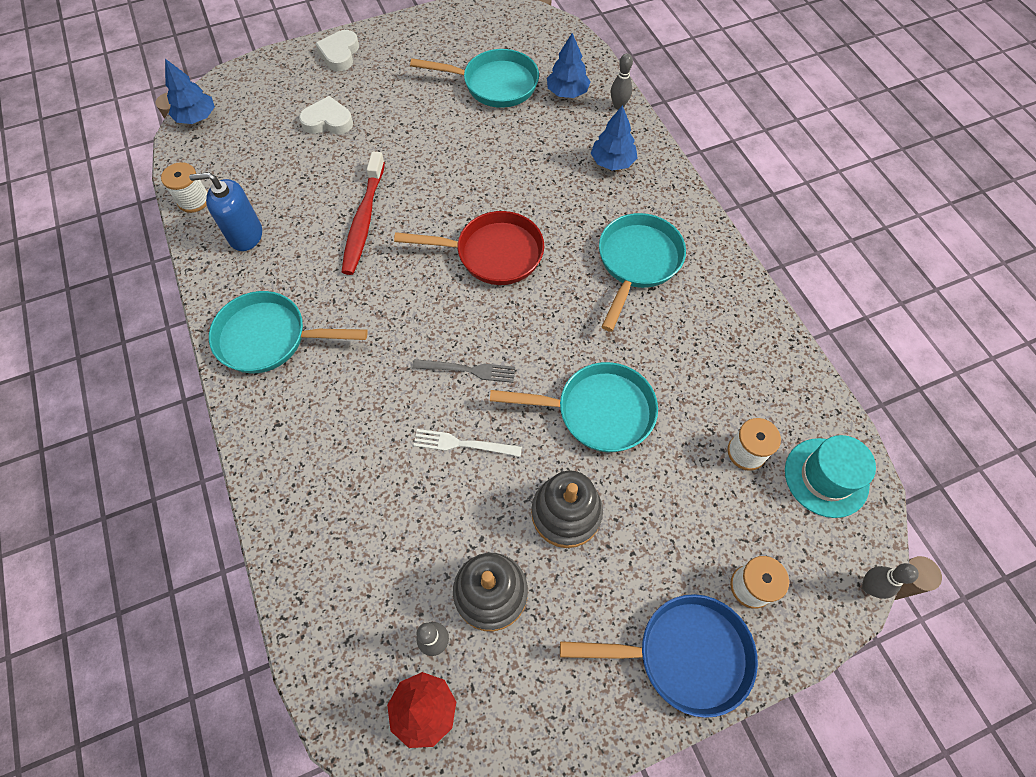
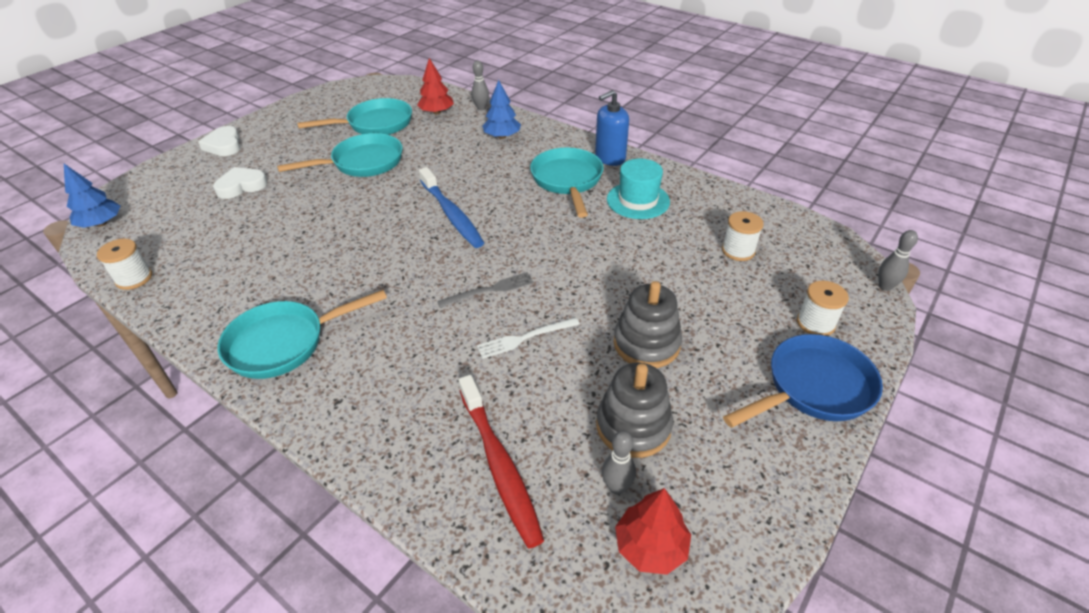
camera: 30 degrees left, 20 degrees down
(245, 235) = (208, 283): blue soap dispenser -> blue soap dispenser (610, 158)
(364, 220) = (321, 233): red toothbrush -> red toothbrush (499, 465)
(493, 254) = (452, 214): red pan -> blue toothbrush
(567, 92) = (436, 112): blue tree -> red tree
(597, 411) = (614, 272): turquoise pan -> turquoise pan (362, 163)
(826, 477) = (800, 242): turquoise hat -> turquoise hat (638, 200)

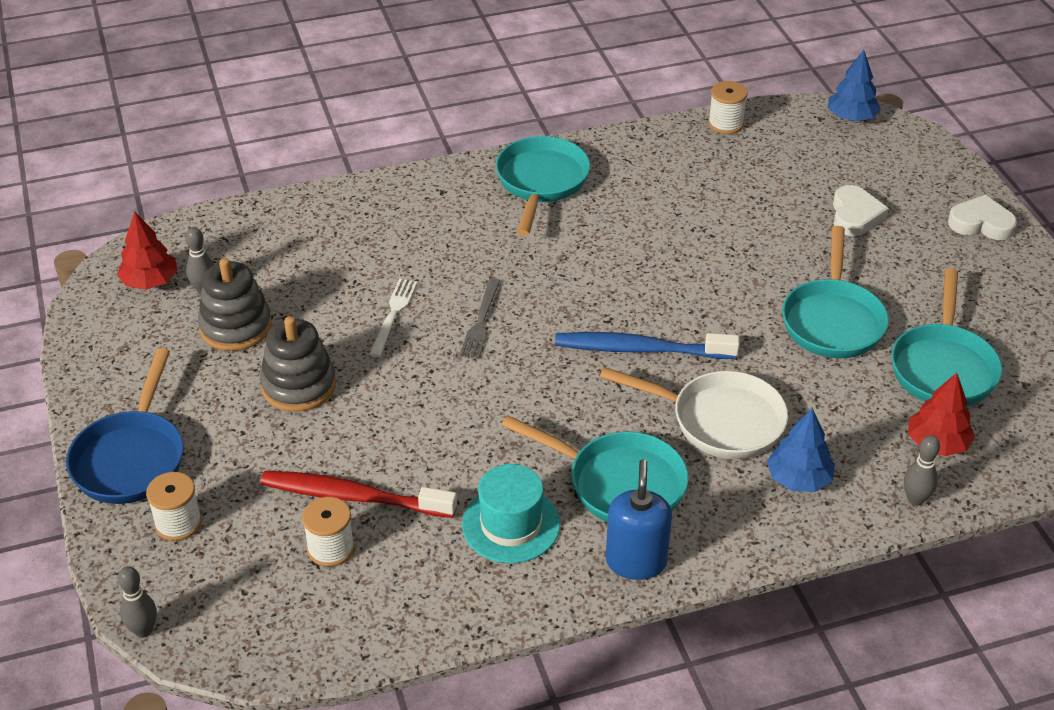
camera: 125 degrees right, 0 degrees up
(485, 169) = (719, 421): none -> white pan
(499, 465) = (290, 245): red toothbrush -> red toothbrush (353, 497)

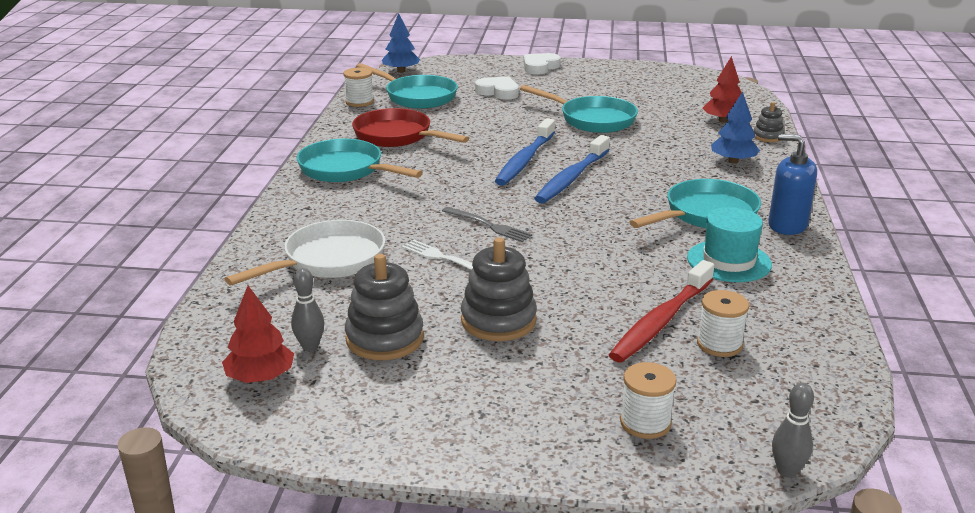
camera: 65 degrees left, 15 degrees down
(131, 458) = (531, 437): blue pan -> none
(652, 185) = (397, 136): none -> red pan
(661, 299) = (525, 160): none -> blue toothbrush
(719, 421) = (663, 170): white pan -> white pan (328, 261)
(915, 499) = (767, 136): grey bowling pin -> grey stacking toy
(943, 367) = (658, 104): turquoise pan -> turquoise pan (417, 96)

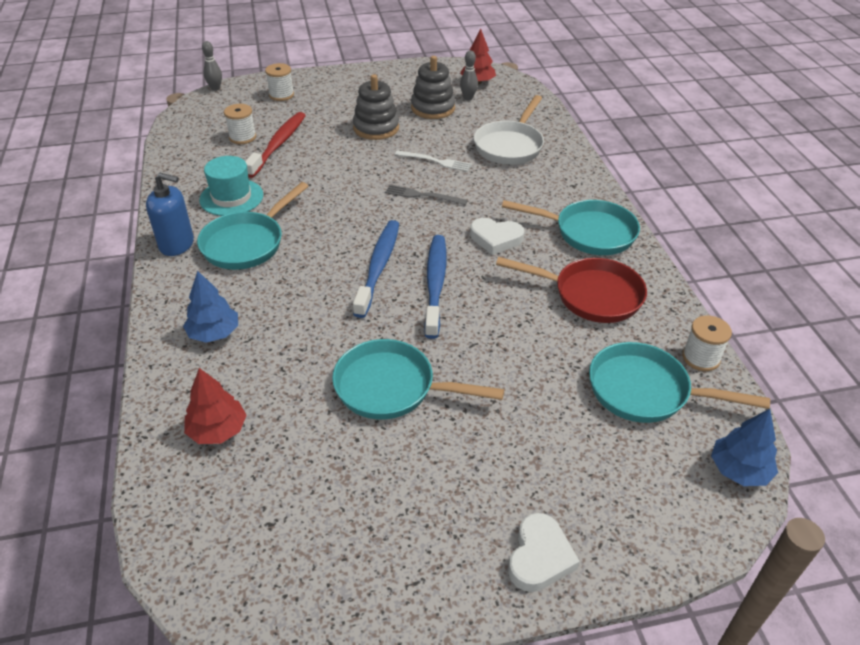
camera: 160 degrees right, 15 degrees up
(498, 92) = (551, 436): white heart -> white heart (495, 239)
(767, 136) = (163, 400): grey stacking toy -> none

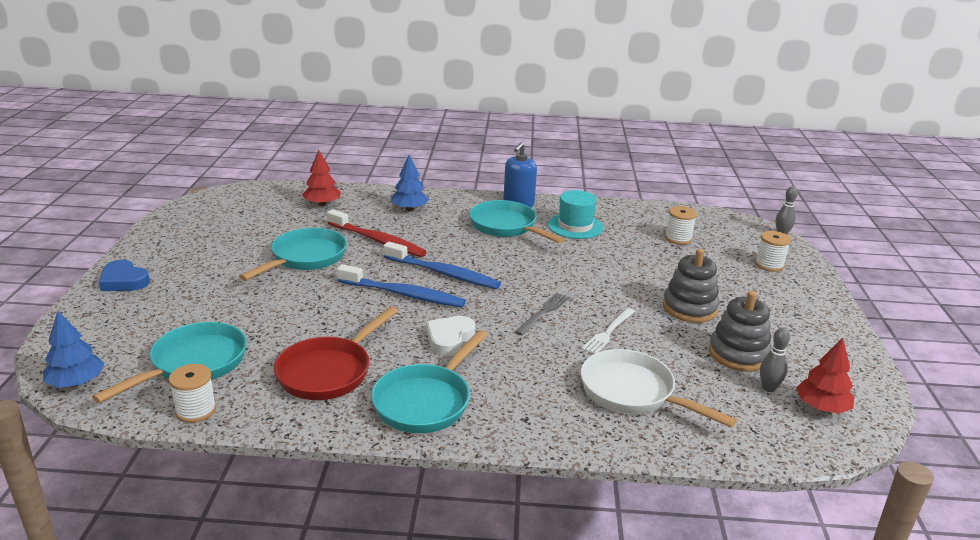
camera: 105 degrees right, 15 degrees down
(278, 144) = (661, 253): red toothbrush -> red toothbrush (378, 240)
(539, 557) = (123, 281): white heart -> blue heart

